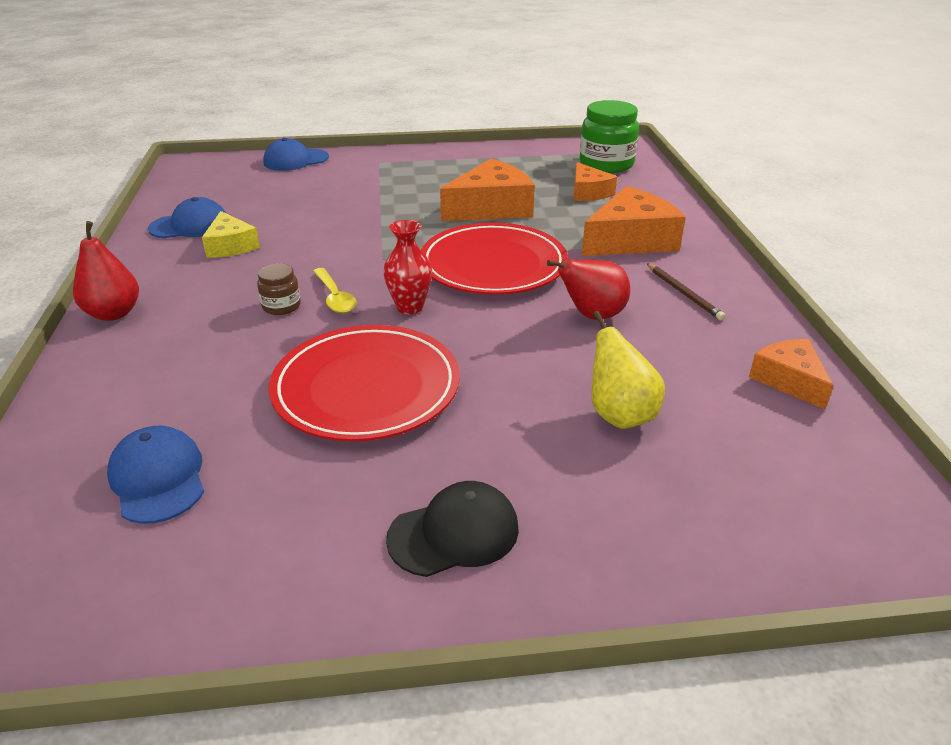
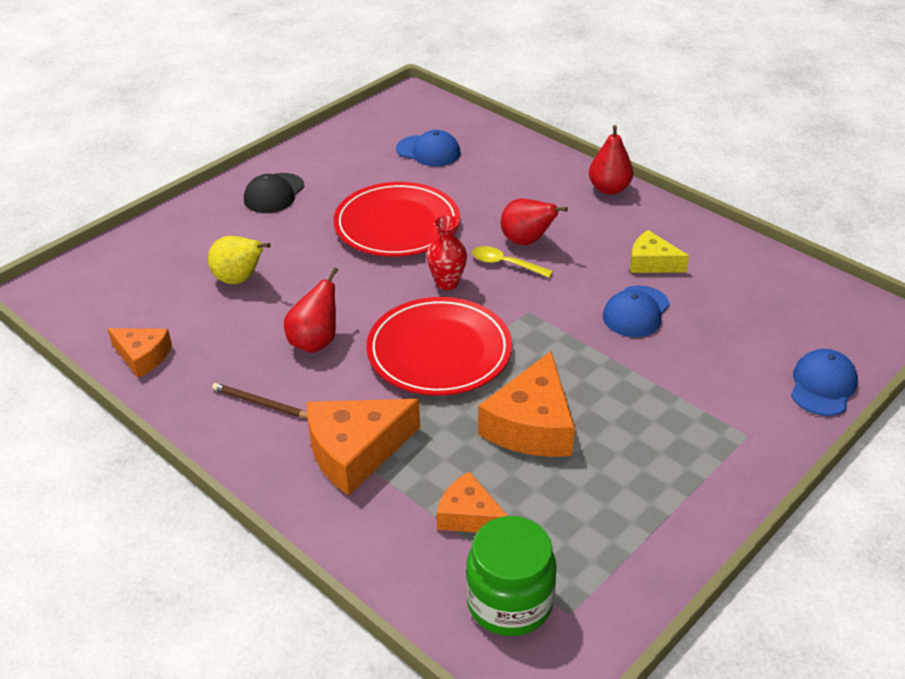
camera: 140 degrees right, 5 degrees up
(190, 225) = (719, 262): blue cap -> blue cap (636, 312)
(281, 306) = (526, 241): brown jar -> red pear
(630, 240) = (355, 452): orange cheese -> orange cheese turned 45 degrees clockwise

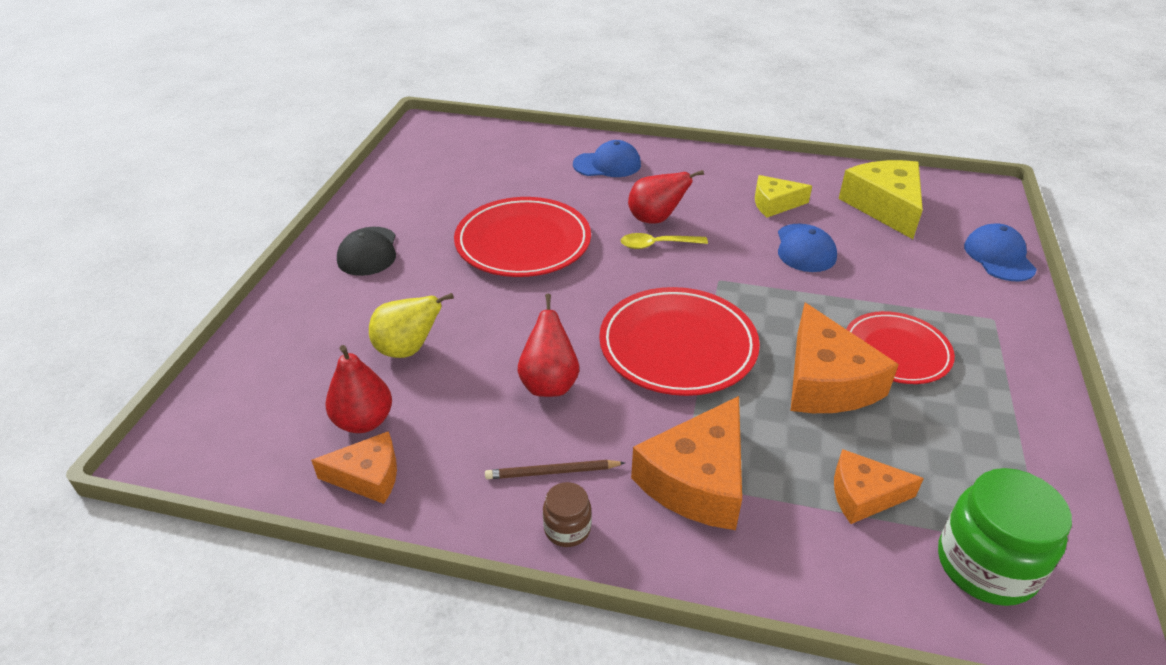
camera: 30 degrees left, 0 degrees up
(237, 444) = (567, 529): none -> brown jar
(428, 151) = (489, 168): blue cap -> blue cap (607, 164)
(447, 283) = (622, 279): red vase -> none
(609, 189) = (679, 155): red pear -> red pear (364, 421)
(620, 426) = (896, 351): none -> red plate
(760, 300) = (884, 206): none -> yellow cheese

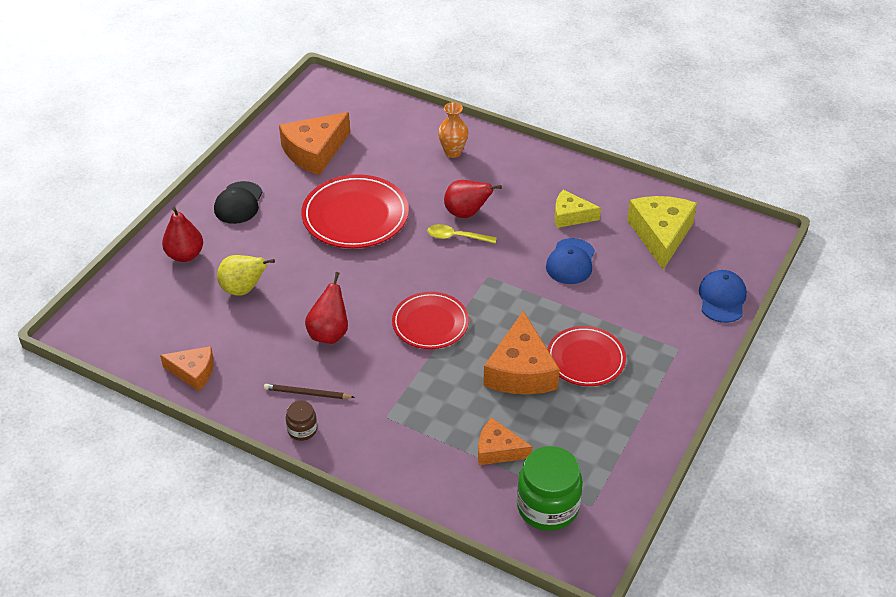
camera: 15 degrees right, 5 degrees up
(364, 421) = (200, 335): red pear -> red pear (185, 255)
(607, 164) = (453, 152): blue cap -> orange vase
(678, 346) = (430, 323): red plate -> red plate, size x0.66
(697, 480) = (396, 418): orange cheese -> orange cheese (314, 152)

